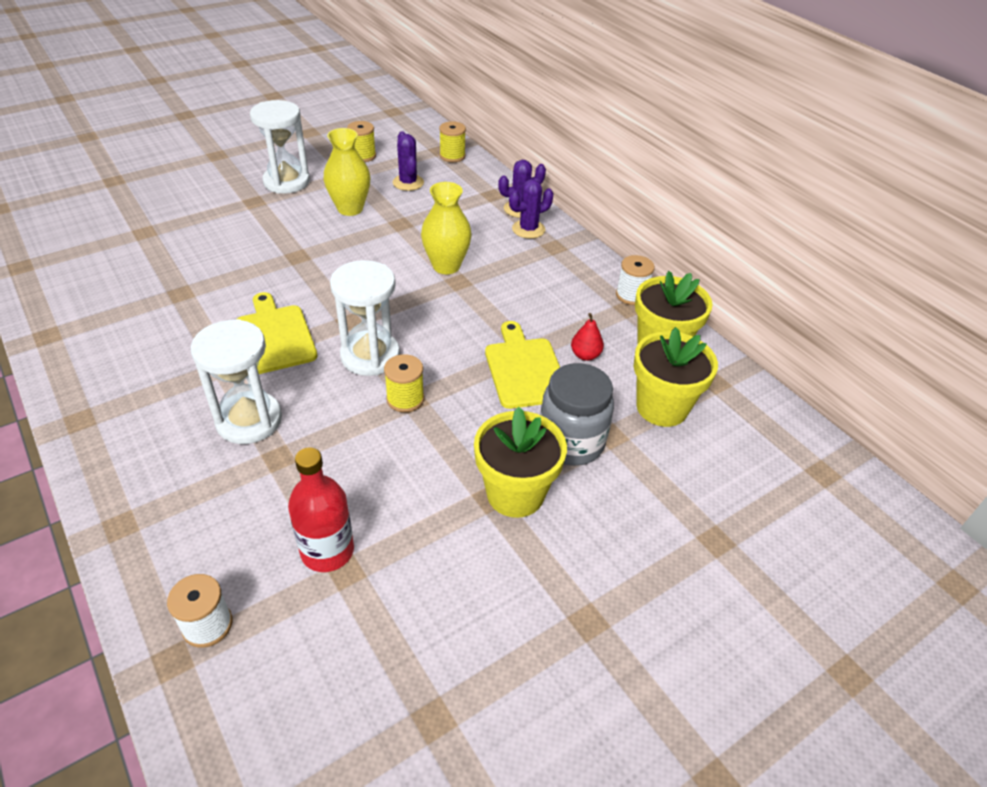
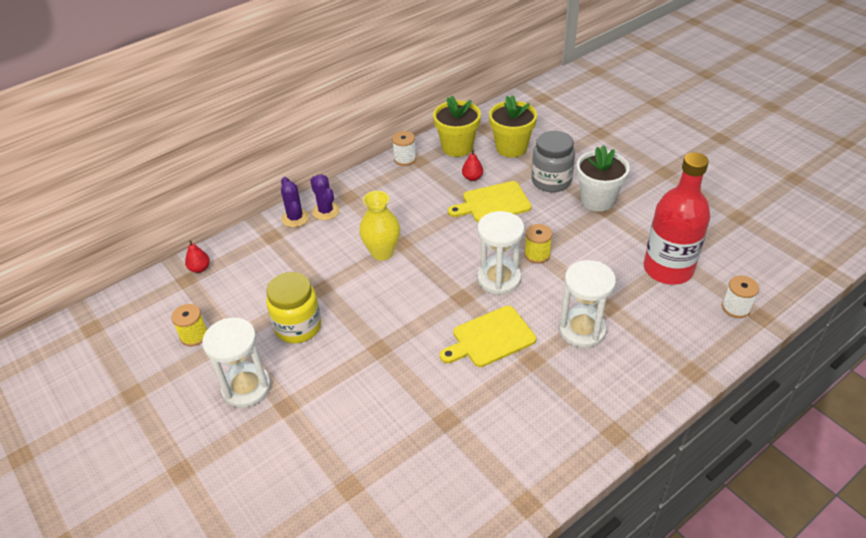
camera: 90 degrees left, 0 degrees up
(327, 551) = (668, 269): red bottle -> red bottle, size x1.58
(350, 209) = (298, 327): yellow vase -> yellow jar
(408, 183) = (250, 293): purple cactus -> none
(452, 156) = (200, 268): yellow spool -> red pear
(515, 493) = (597, 200): yellow flower pot -> white flower pot

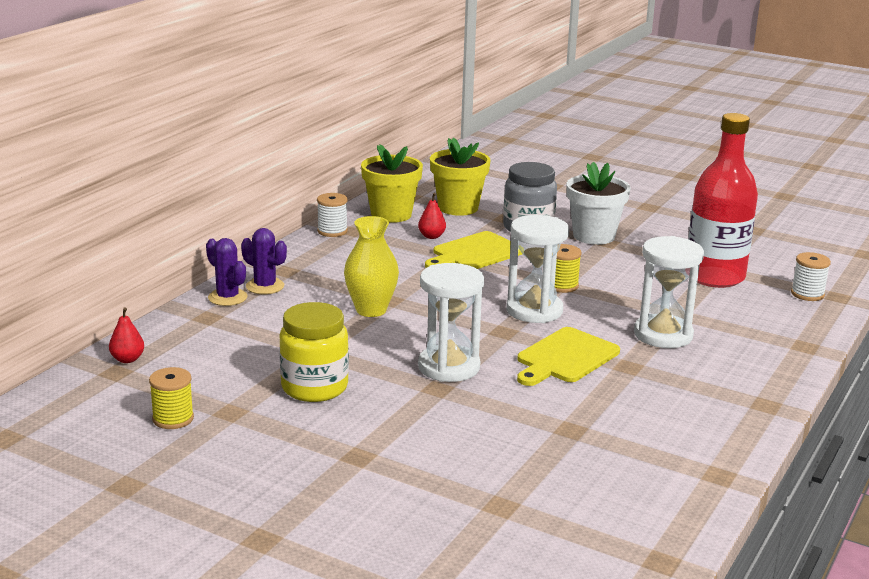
camera: 25 degrees left, 20 degrees down
(246, 388) = (290, 450): white hourglass -> white hourglass (449, 367)

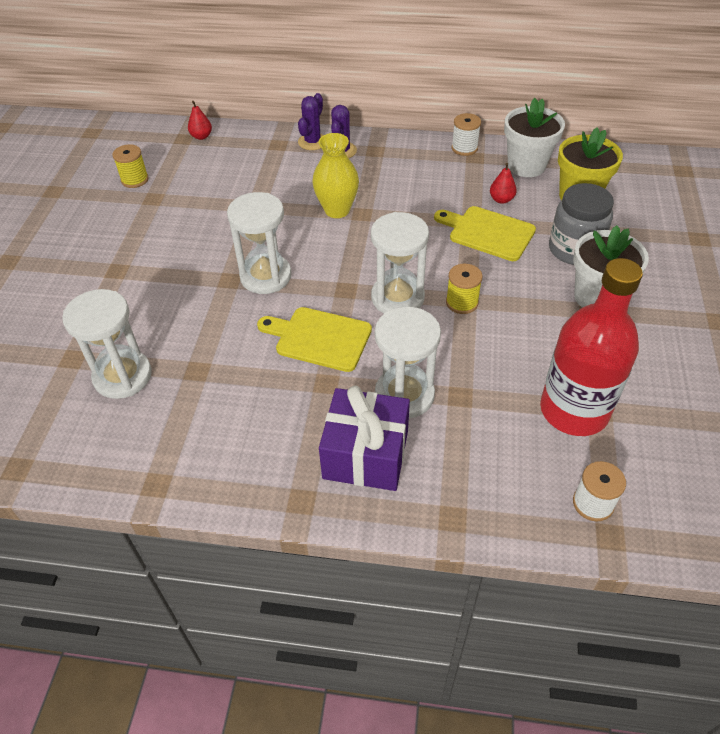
camera: 70 degrees right, 25 degrees up
(314, 387) = (201, 222): yellow jar -> none
(391, 214) = (526, 166): yellow flower pot -> white flower pot
(552, 475) = (123, 376): none -> white hourglass
(725, 366) = (365, 454): none -> purple gift

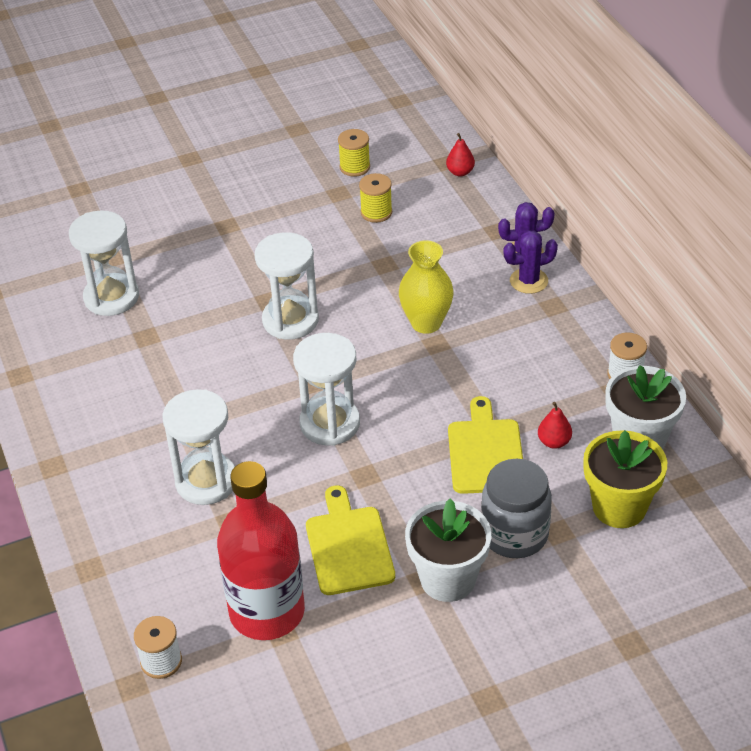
camera: 60 degrees right, 5 degrees down
(319, 338) = (237, 394): yellow cutting board -> yellow cutting board (348, 546)
(365, 454) = (122, 485): purple gift -> none
(462, 302) = (358, 473): yellow spool -> yellow spool (376, 212)

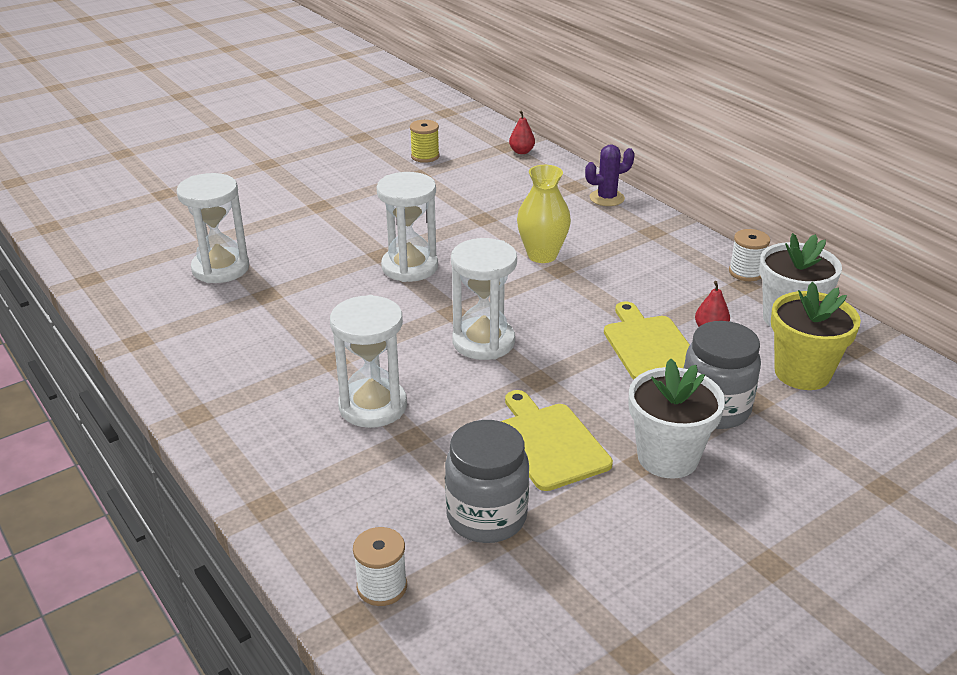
camera: 15 degrees left, 10 degrees down
(267, 612) = (486, 517): red bottle -> grey jar
(376, 212) = (458, 184): yellow spool -> none
(528, 281) = (621, 217): purple cactus -> none

